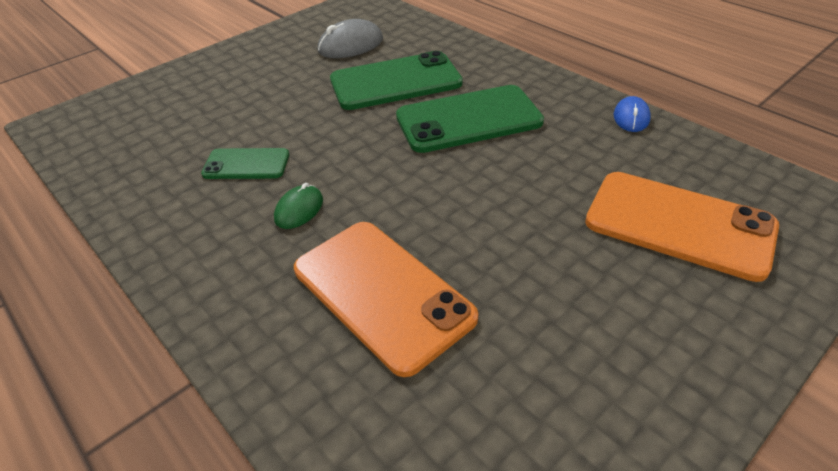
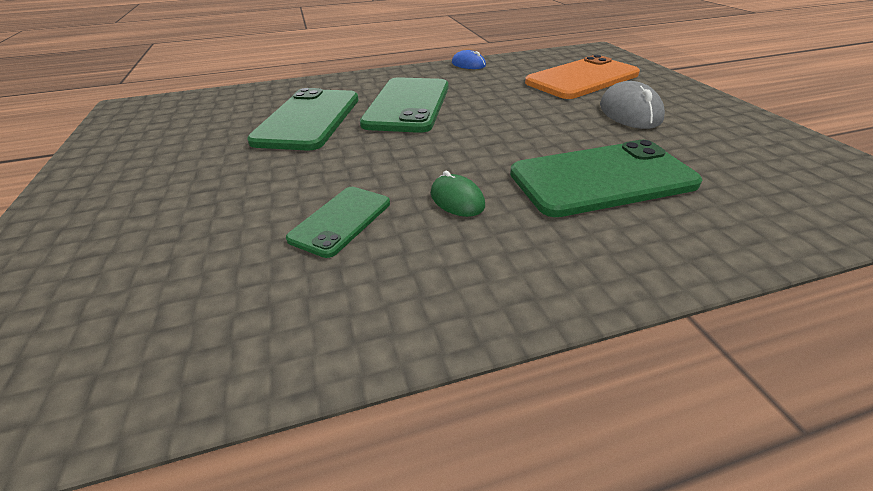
camera: 65 degrees left, 5 degrees down
(350, 45) = (204, 126): grey mouse -> grey mouse (629, 112)
(382, 293) = (601, 178): orange phone -> green phone

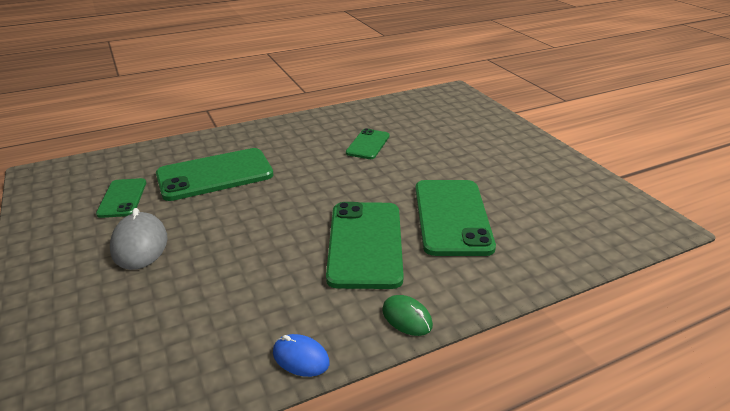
camera: 170 degrees right, 5 degrees down
(457, 199) = (307, 158): green mouse -> green mouse (407, 318)
(582, 78) = (143, 316): orange phone -> none
(709, 154) = (122, 198): none -> green phone

